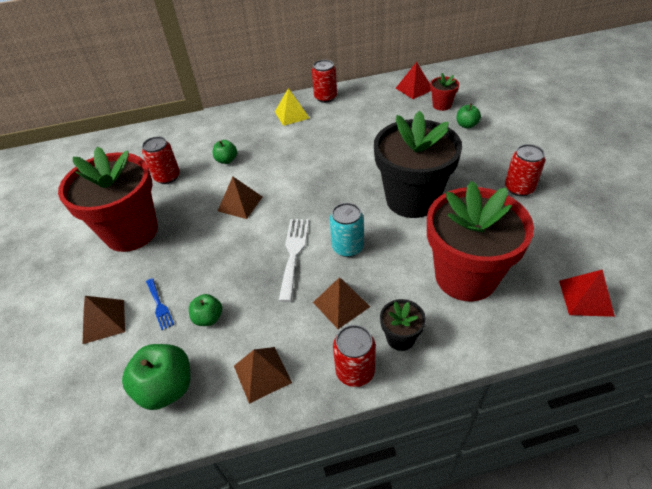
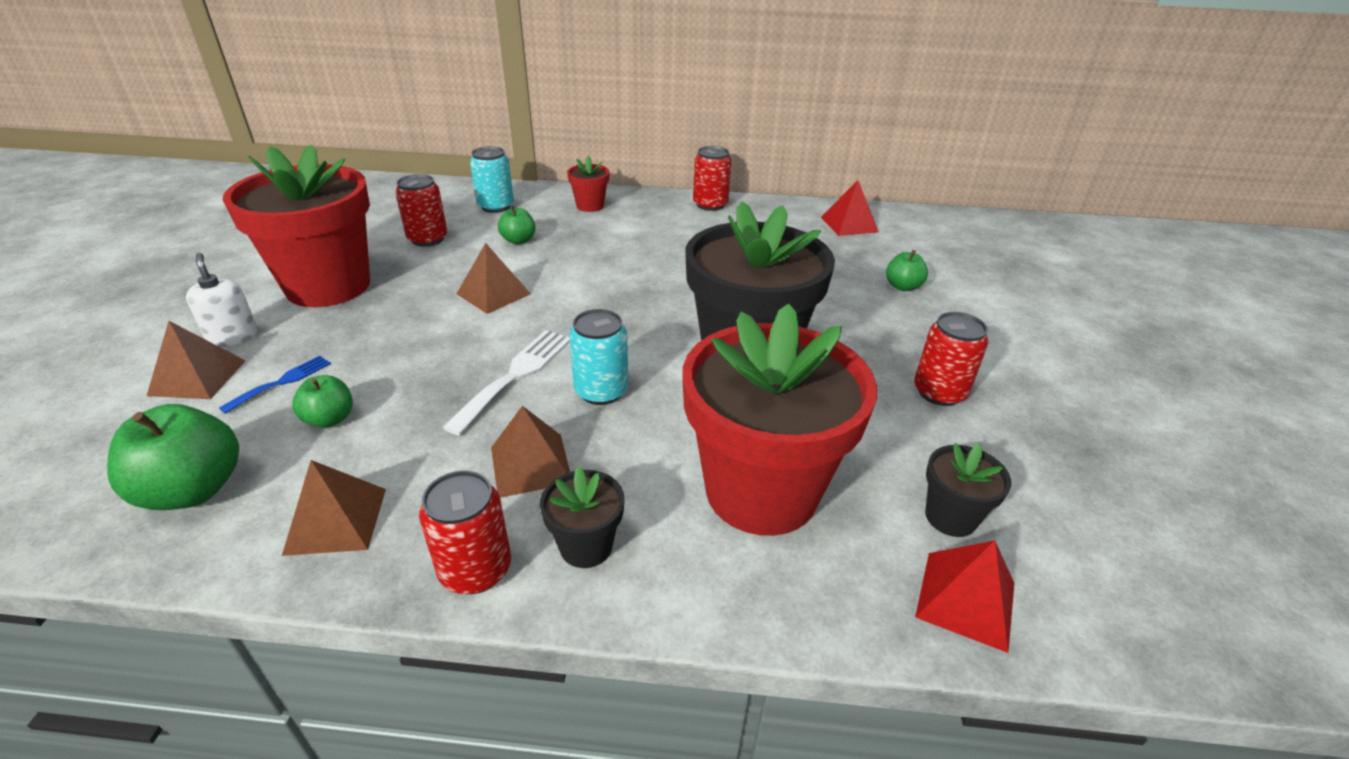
camera: 15 degrees right, 10 degrees down
(101, 287) = (233, 337): none -> white soap dispenser
(159, 305) = (282, 382): blue fork -> blue fork turned 135 degrees counterclockwise
(192, 138) = (495, 206): none -> turquoise can
(292, 115) = (648, 212): yellow pyramid -> none
(442, 105) = (879, 253): red flower pot -> red flower pot (590, 206)
(559, 258) = (950, 517): none -> black flower pot

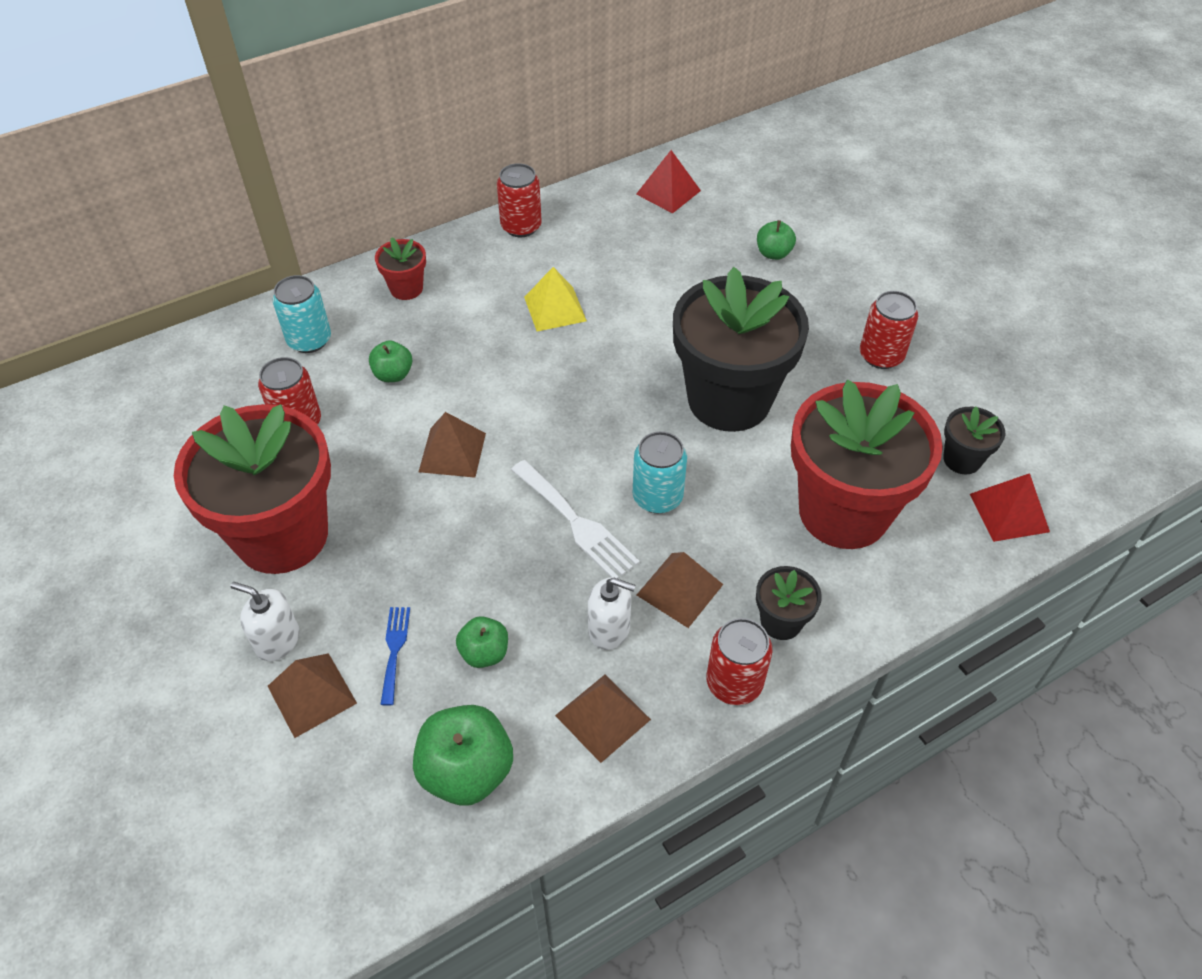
camera: 35 degrees left, 15 degrees up
(436, 459) = (609, 629): none -> white soap dispenser
(515, 375) = (576, 523): white fork -> white fork turned 150 degrees clockwise
(676, 251) = (555, 308): none -> yellow pyramid

